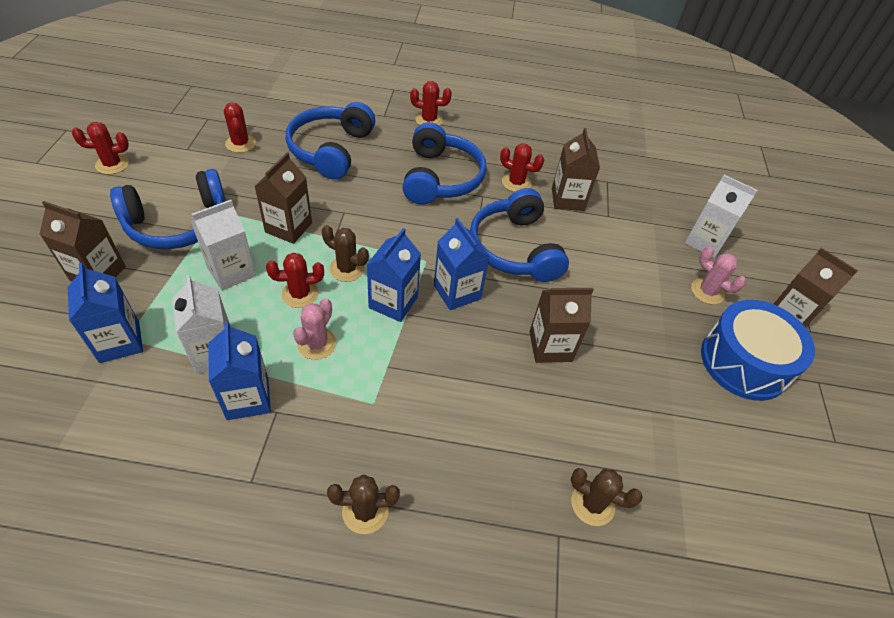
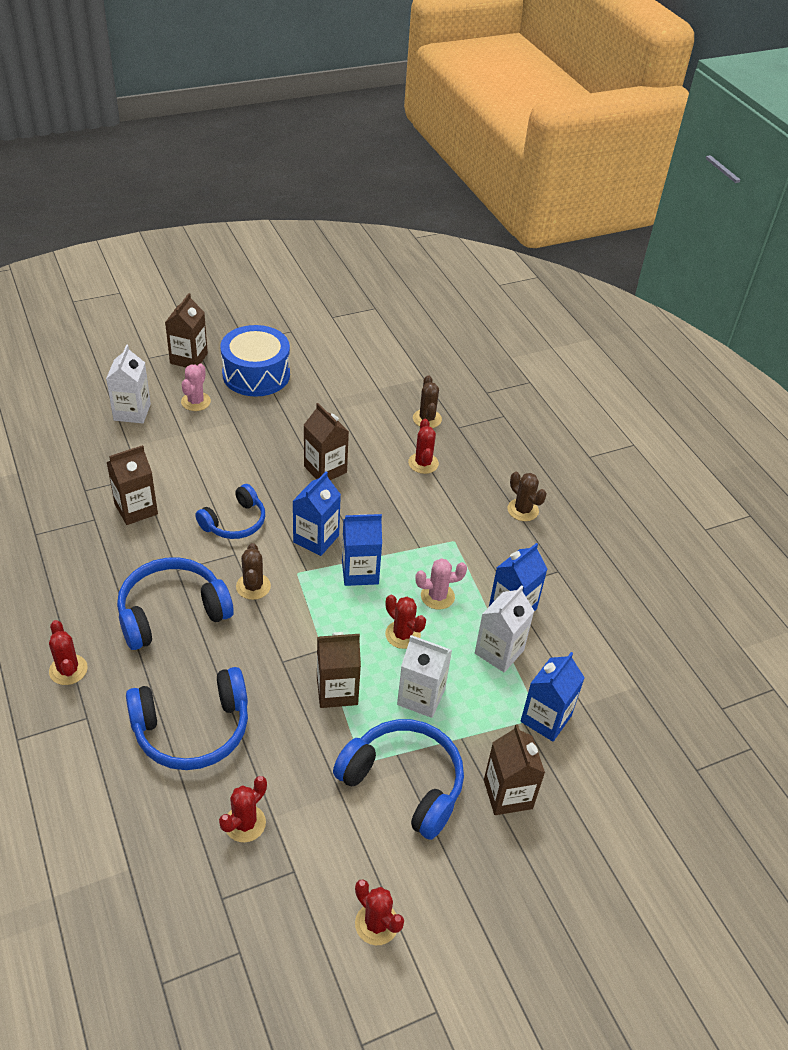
camera: 120 degrees left, 5 degrees down
(347, 269) = (350, 619): brown cactus -> brown cactus (253, 586)
(515, 248) = (234, 522): blue headphones -> blue headphones, size x0.65
(516, 183) = (136, 553): red cactus -> red cactus (423, 463)

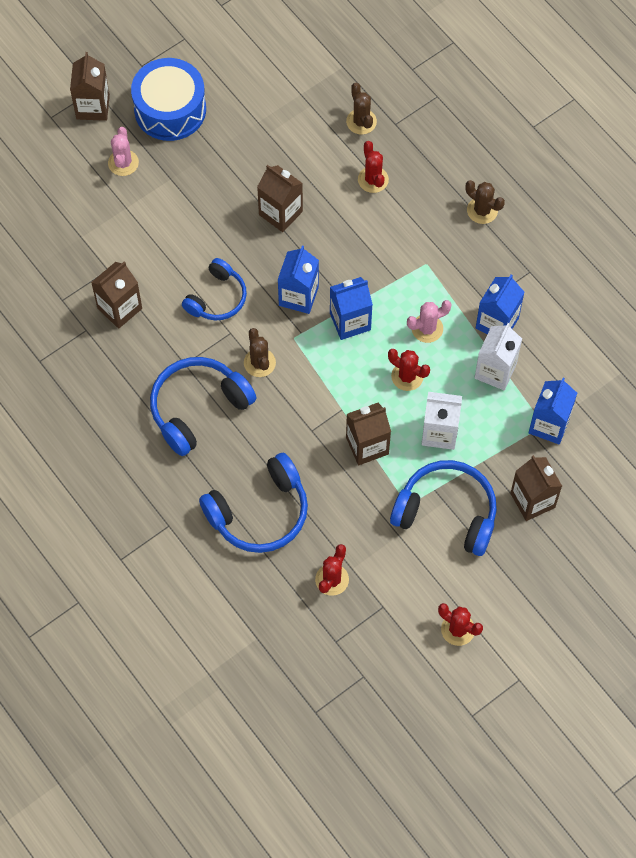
camera: 10 degrees left, 20 degrees up
(68, 670) = (133, 487): red cactus -> none
(132, 412) = (65, 194): white carton -> none

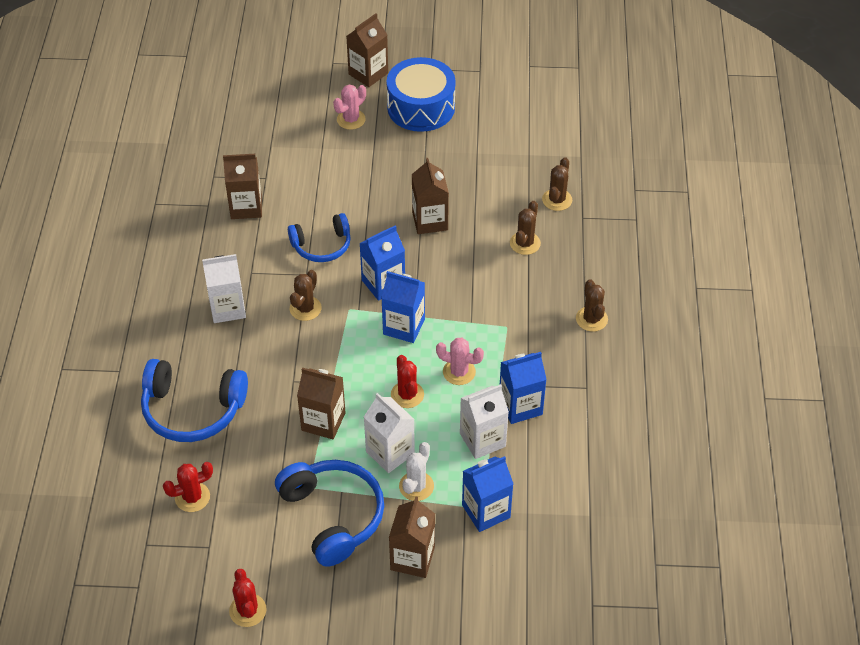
camera: 40 degrees right, 15 degrees down
(198, 408) = (227, 308): blue headphones -> white carton
(373, 179) = (525, 243): red cactus -> brown cactus
(483, 444) = (416, 486): none -> white cactus

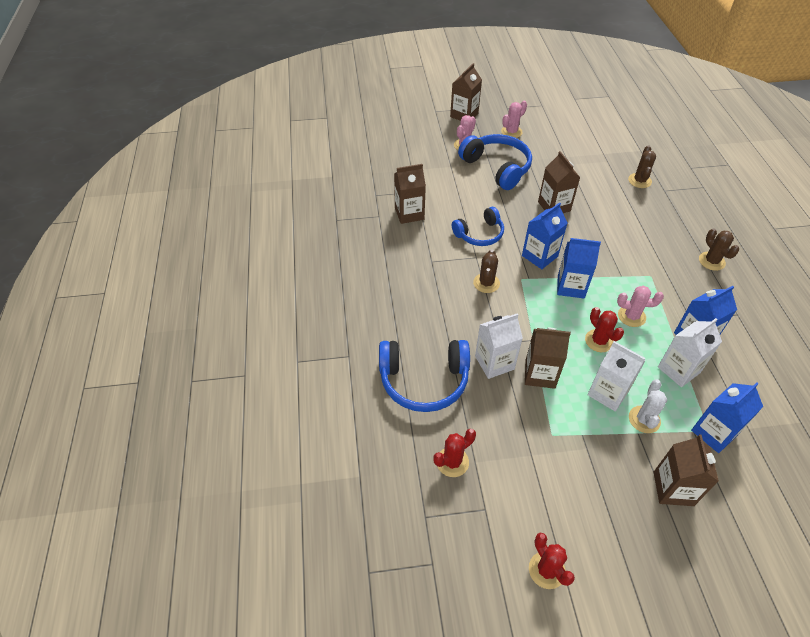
camera: 10 degrees left, 0 degrees up
(227, 308) = (423, 291): white carton -> white carton (494, 362)
(333, 516) = (585, 459): blue headphones -> blue headphones (497, 168)
(421, 107) = (511, 132): blue drum -> pink cactus
(525, 243) = (632, 213): brown cactus -> none

